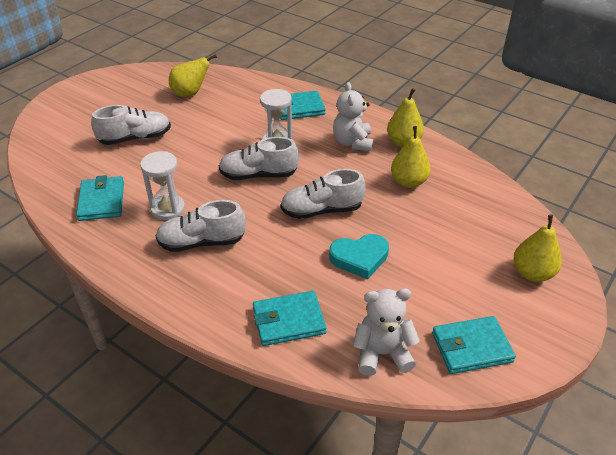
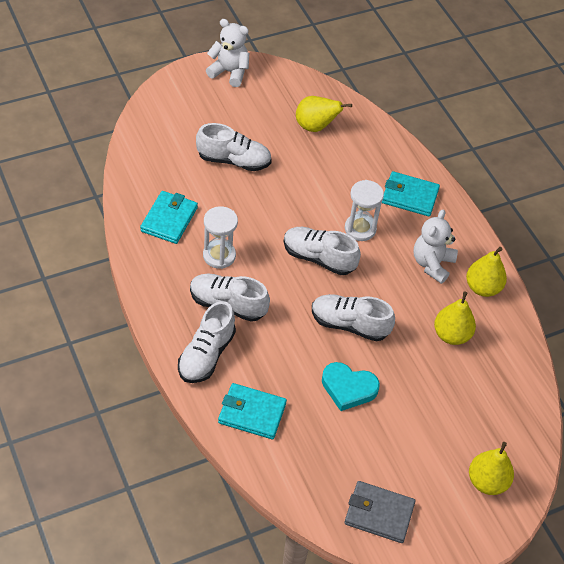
camera: 25 degrees right, 10 degrees up
(209, 292) = (206, 354): none -> white shoe
(382, 353) = (305, 479): white teddy bear -> white teddy bear (229, 72)
(471, 347) = (379, 513): turquoise wallet -> grey wallet

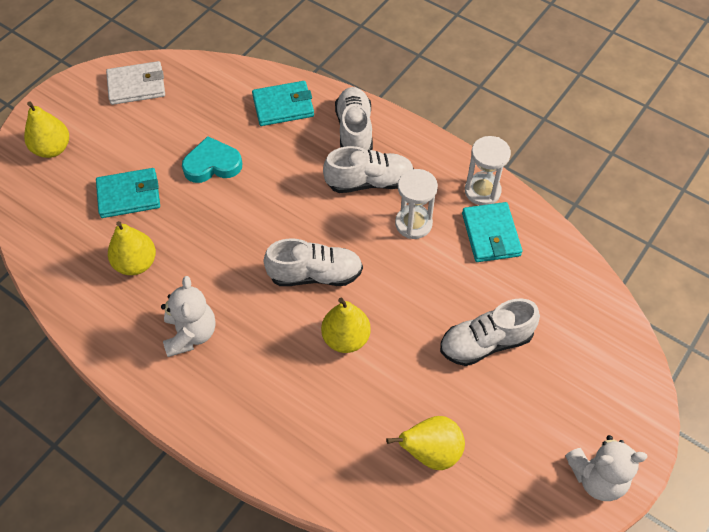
camera: 155 degrees right, 5 degrees up
(349, 324) = (243, 222): white shoe -> none
(360, 229) = (292, 334): white hourglass -> white hourglass (482, 191)
(379, 513) = (136, 86): grey wallet -> white wallet
(410, 196) = (258, 412): turquoise wallet -> turquoise wallet (129, 195)
(482, 288) = (122, 335): yellow pear -> yellow pear (346, 338)

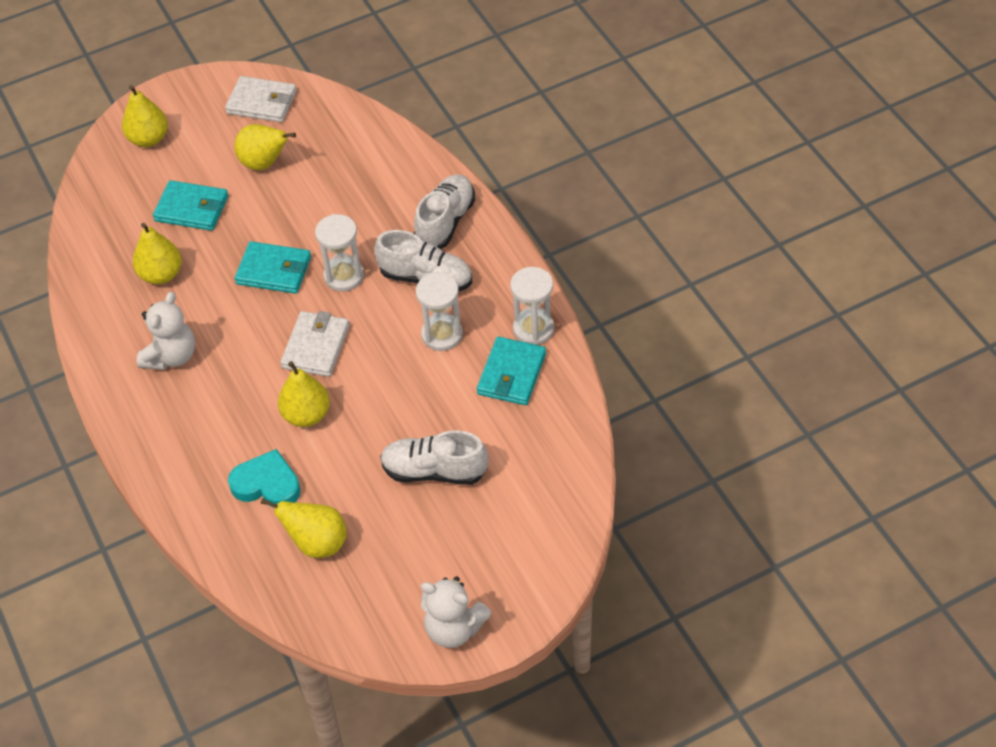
camera: 30 degrees right, 5 degrees down
(170, 135) = (264, 163): none -> yellow pear
(212, 164) = (286, 206): turquoise heart -> turquoise heart (267, 484)
(283, 106) = (391, 172): turquoise wallet -> turquoise wallet (274, 270)
(300, 205) = (344, 276): none -> white hourglass
(315, 274) = (316, 347): white shoe -> white wallet

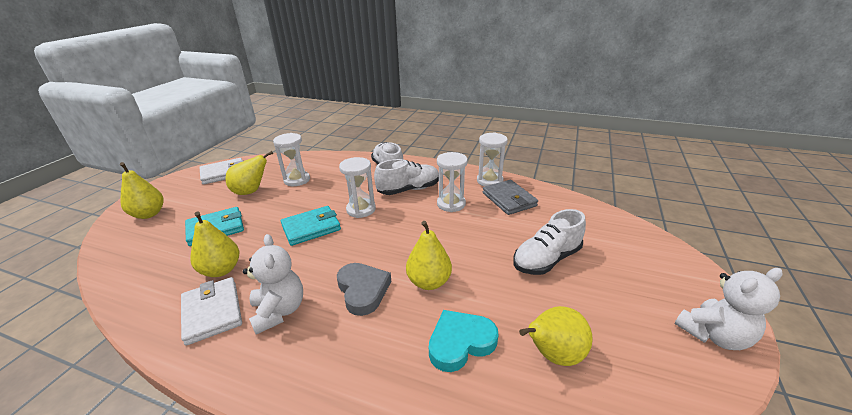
camera: 45 degrees left, 20 degrees down
(248, 383) = (363, 290): none -> grey heart
(316, 347) = (386, 246): white wallet -> white wallet (212, 312)
(326, 173) = (297, 180): none -> white hourglass
(511, 374) = (509, 199): turquoise wallet -> grey wallet

